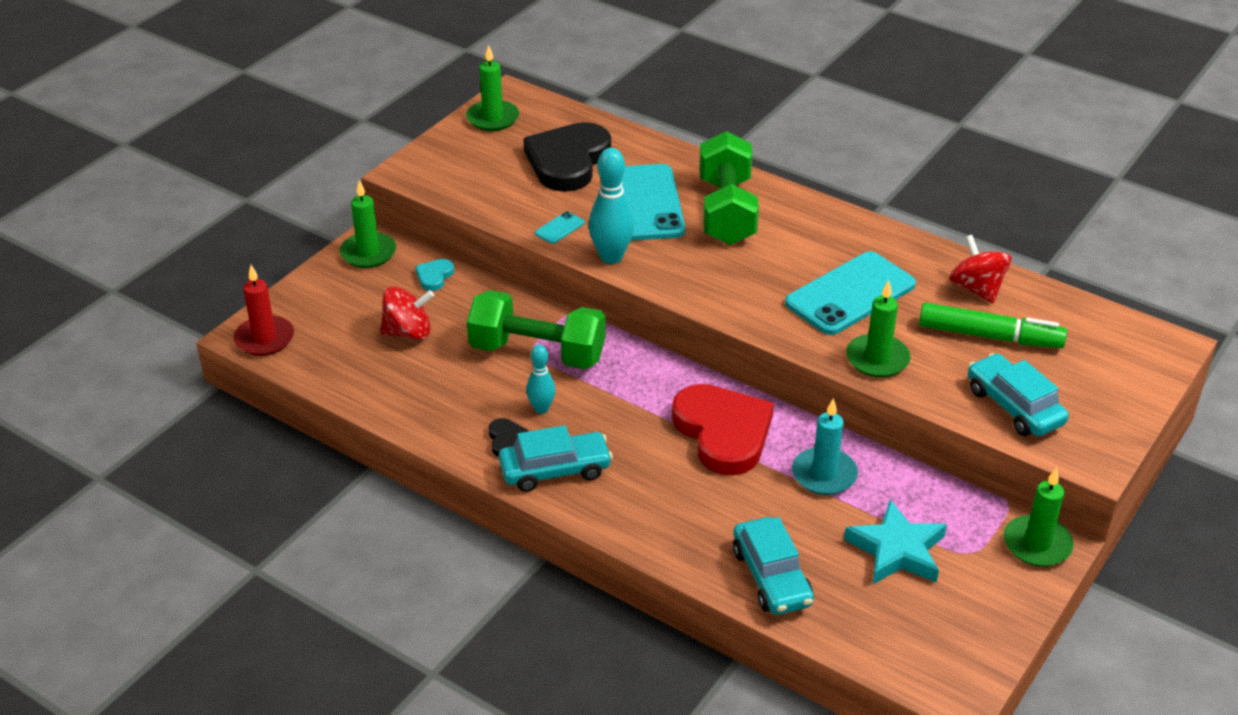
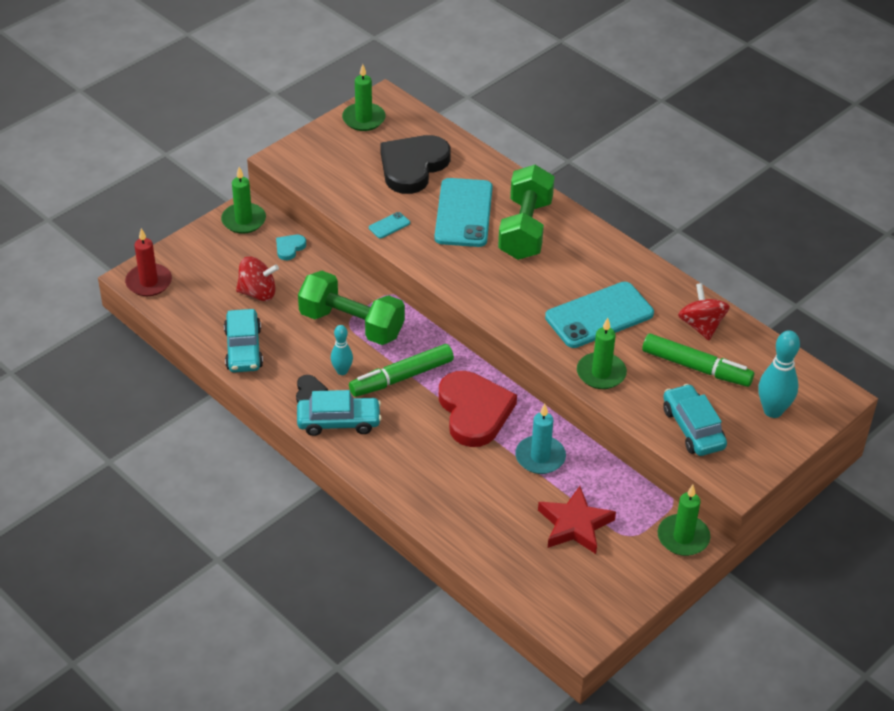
camera: 10 degrees right, 5 degrees up
(611, 257) = (422, 256): turquoise bowling pin -> turquoise bowling pin (773, 411)
(619, 405) = (401, 377): none -> green marker
(771, 577) = (474, 530): turquoise car -> turquoise car (243, 349)
(897, 550) = (575, 525): turquoise star -> red star

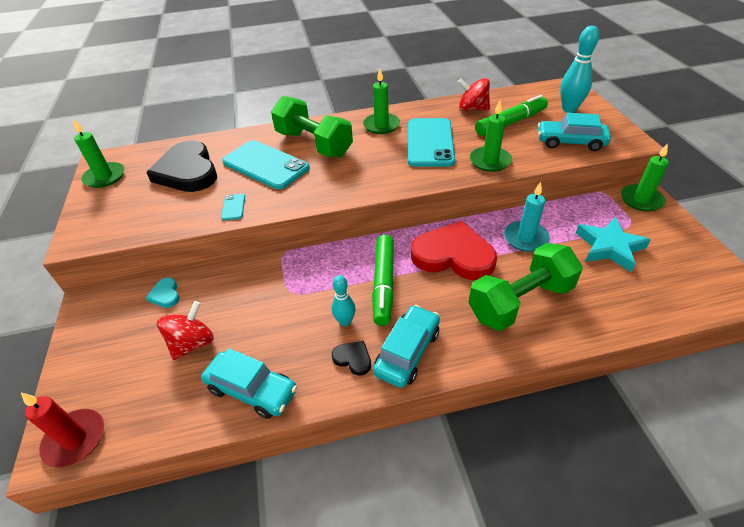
camera: 55 degrees left, 0 degrees up
(243, 220) = (95, 313): green candle -> green candle (381, 125)
(351, 324) = (295, 291): green dumbbell -> green dumbbell (520, 301)
(575, 525) = (609, 247): red star -> turquoise star

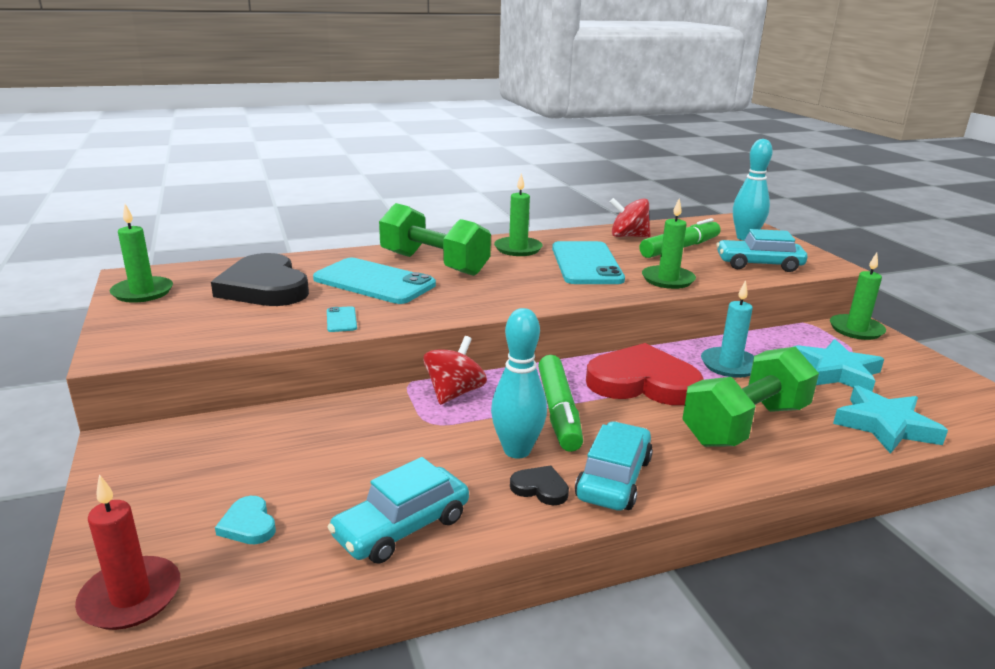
camera: 10 degrees left, 20 degrees down
(165, 295) = (243, 429): turquoise heart -> turquoise heart (248, 524)
(192, 343) = (298, 480): red spinning top -> red spinning top (454, 393)
(252, 390) = (402, 527): turquoise car -> turquoise car turned 120 degrees clockwise
(345, 321) = (517, 450): turquoise bowling pin -> turquoise bowling pin, size x1.65
(631, 306) = (885, 426): none -> turquoise star

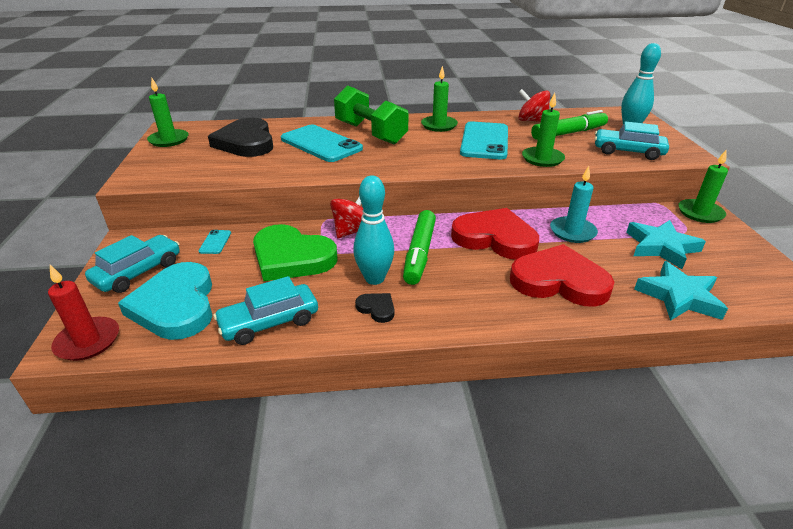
camera: 15 degrees right, 10 degrees up
(248, 524) = (176, 305): turquoise heart -> turquoise heart, size x2.37
(341, 320) = (283, 170): turquoise phone -> turquoise phone (215, 242)
(388, 437) = (291, 257): none -> green heart
(614, 478) = (434, 309): turquoise car -> turquoise car (138, 272)
(745, 424) = (559, 281): green dumbbell -> red heart

